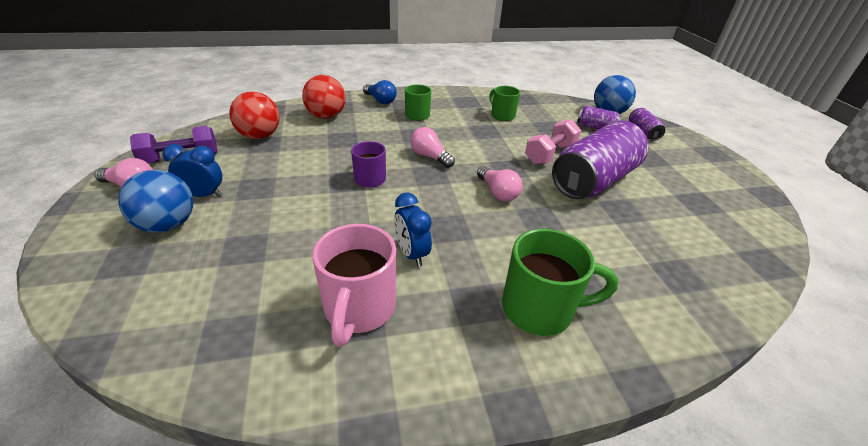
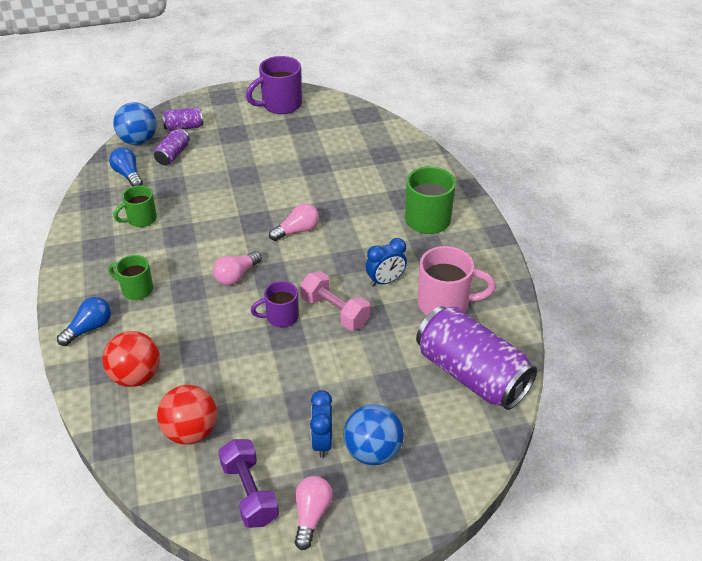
camera: 90 degrees left, 5 degrees up
(550, 154) = (228, 192): pink dumbbell -> pink dumbbell (335, 311)
(558, 110) = (128, 175): none -> blue light bulb
(593, 180) = (273, 172): purple can -> purple can (471, 374)
(727, 189) = (280, 105): none -> purple mug

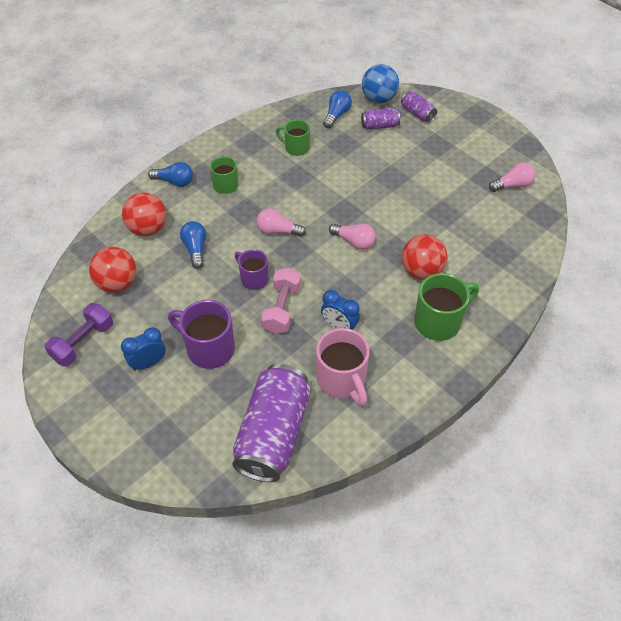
camera: 60 degrees right, 10 degrees up
(202, 347) = (195, 249): none -> blue light bulb
(280, 105) = (500, 153): purple mug -> purple mug (209, 348)
(311, 515) = (81, 387): pink light bulb -> pink light bulb (512, 185)
(366, 205) = (421, 271): none -> red ball
(373, 451) = (156, 399): blue ball -> none

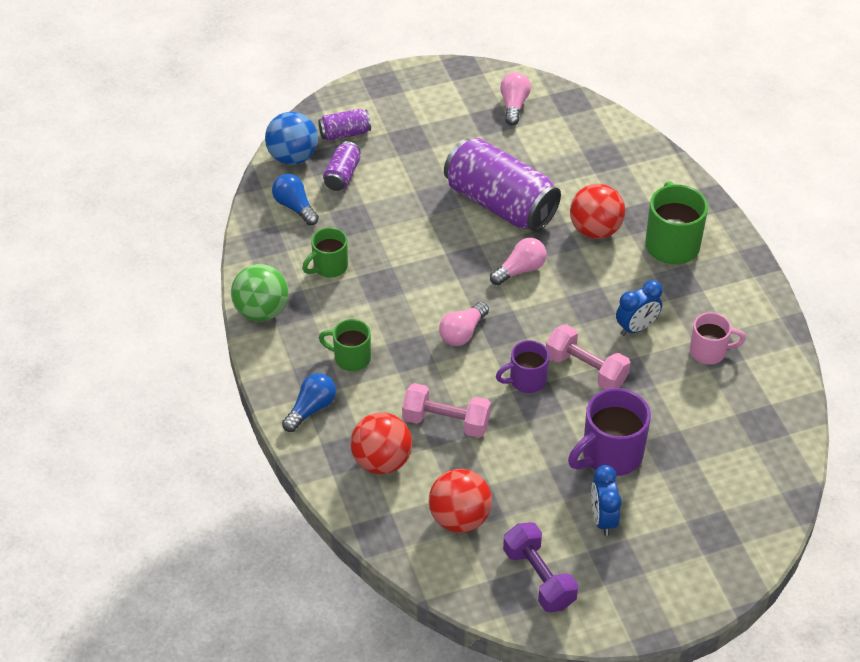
camera: 65 degrees left, 5 degrees down
(195, 249) = (446, 422): blue light bulb -> pink dumbbell
(241, 132) = (262, 311): none -> green ball
(273, 433) = (751, 433): purple can -> purple can (500, 204)
(342, 380) = (709, 351): pink mug -> pink mug, size x0.62

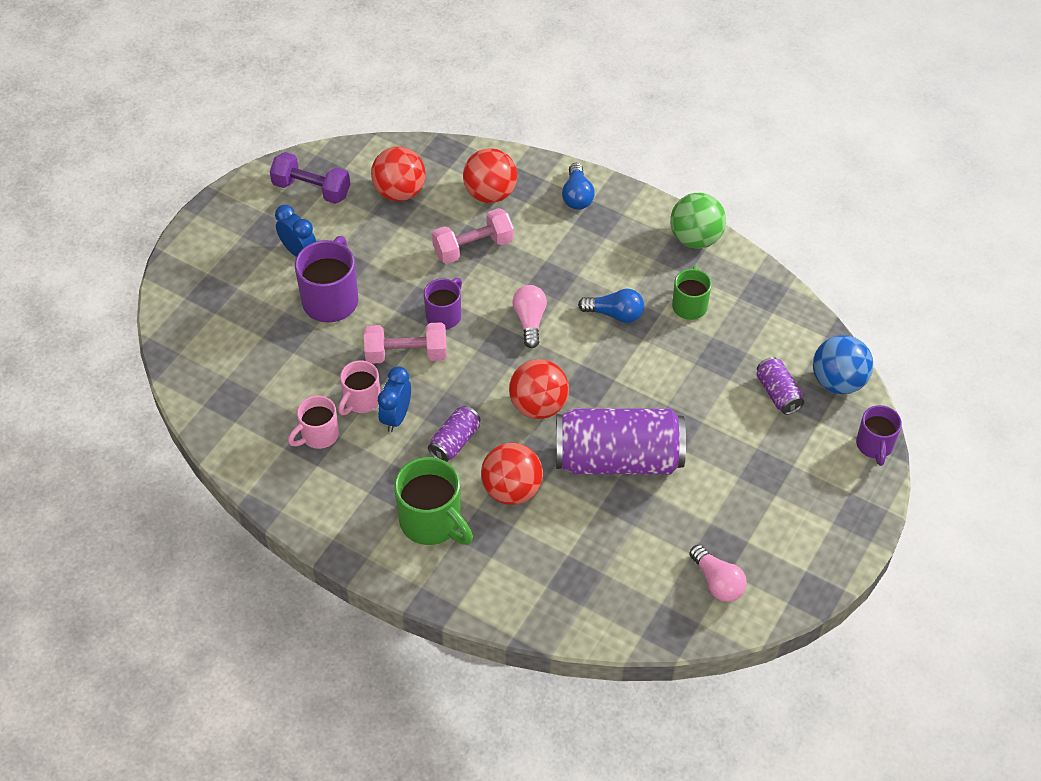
camera: 140 degrees right, 5 degrees up
(295, 207) = (778, 337): blue light bulb -> blue light bulb (615, 314)
(321, 111) = (874, 446): none -> purple mug
(345, 134) = (826, 436): purple can -> purple can (455, 442)
(351, 358) = (591, 248): green mug -> none
(520, 270) = (538, 406): pink light bulb -> red ball
(654, 357) = (361, 400): none -> pink mug

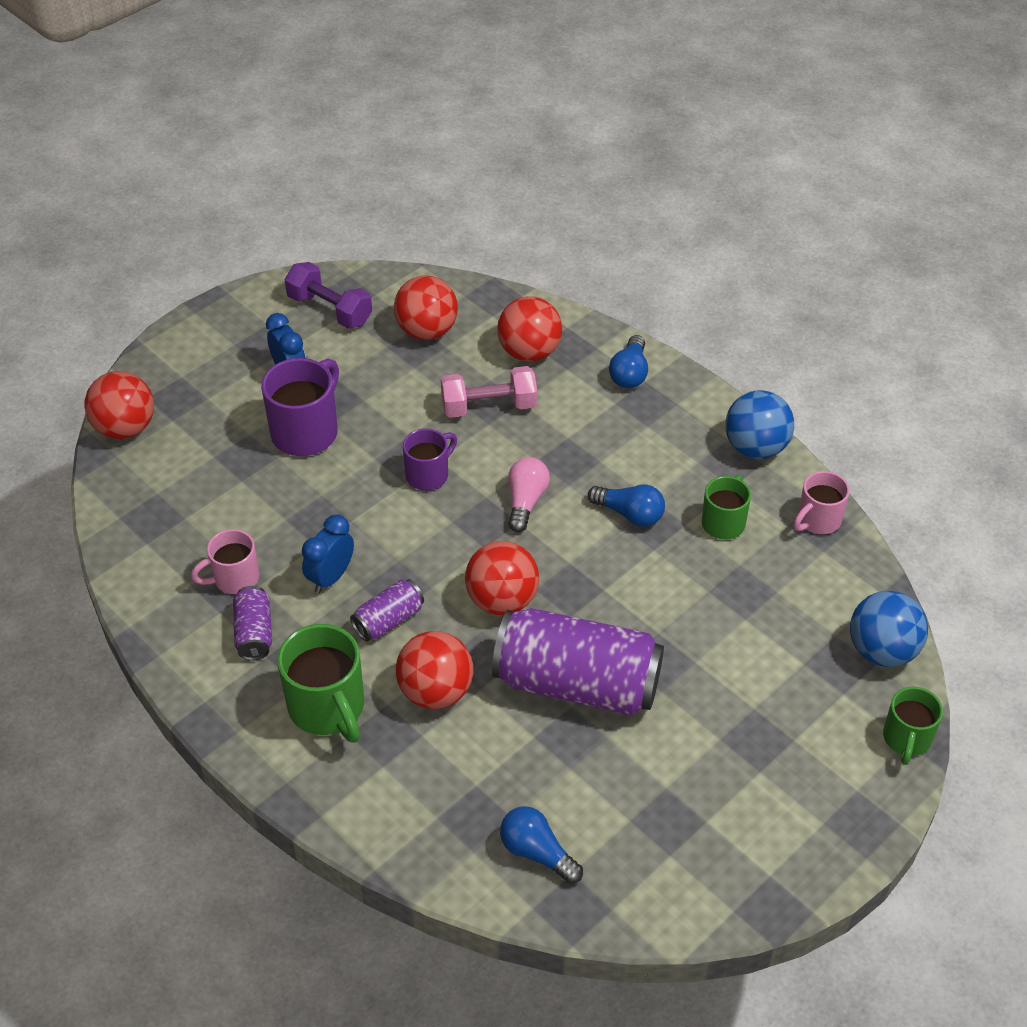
camera: 15 degrees right, 5 degrees down
(178, 328) = (125, 428): none -> red ball
(361, 400) = (297, 550): pink mug -> pink mug (817, 520)
(406, 354) = (369, 509): pink dumbbell -> none
(630, 594) = (537, 852): none -> blue light bulb
(695, 238) = (755, 447): green ball -> blue ball
(717, 582) = (651, 863): pink light bulb -> none
(778, 393) = (801, 648): purple can -> purple can (254, 633)
(874, 446) = (906, 739): purple mug -> green mug

